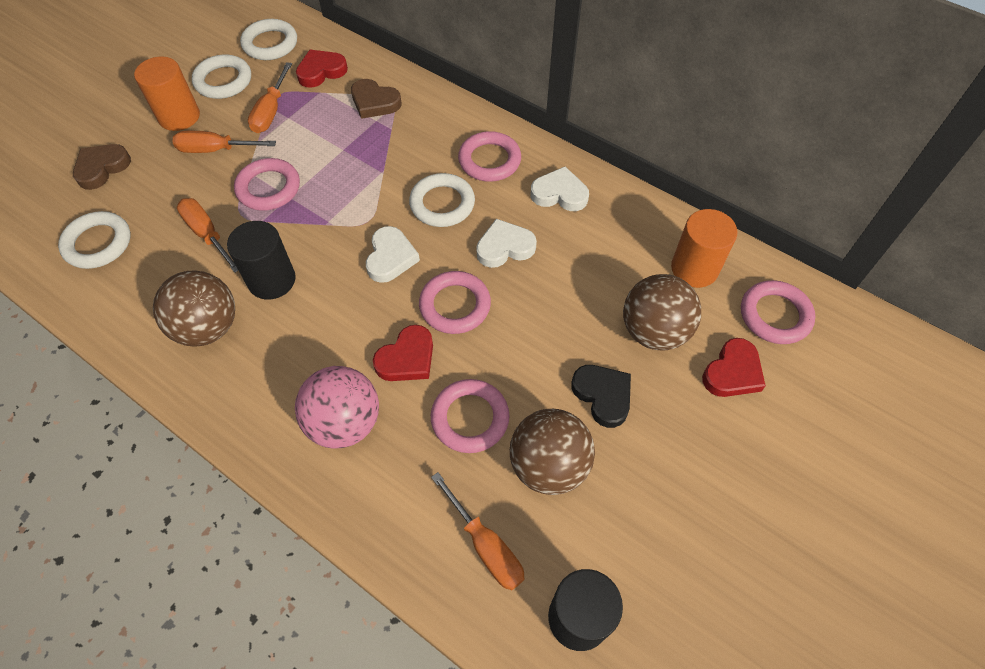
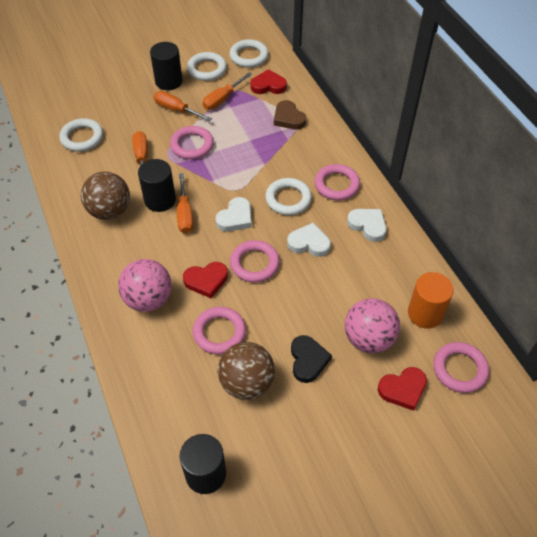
camera: 30 degrees right, 5 degrees down
(102, 168) = (109, 95): brown heart -> none
(179, 116) = (168, 81): orange cylinder -> black cylinder
(486, 546) = (181, 407): orange screwdriver -> orange screwdriver (185, 214)
(654, 331) = (368, 339): brown ball -> pink ball

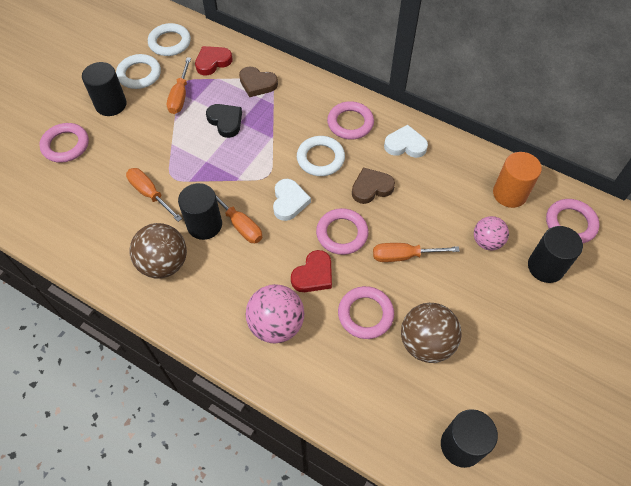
camera: 35 degrees left, 5 degrees up
(82, 137) = (69, 207): white ring -> none
(176, 109) = (143, 129): orange screwdriver -> orange screwdriver (403, 256)
(192, 145) = (189, 155): pink ring -> pink ring (66, 145)
(308, 360) = (457, 290): black heart -> black heart (225, 121)
(309, 243) = (371, 188): white heart -> brown heart
(368, 339) = (487, 241): pink ball -> pink ball, size x0.64
(403, 389) = (545, 267): red heart -> black cylinder

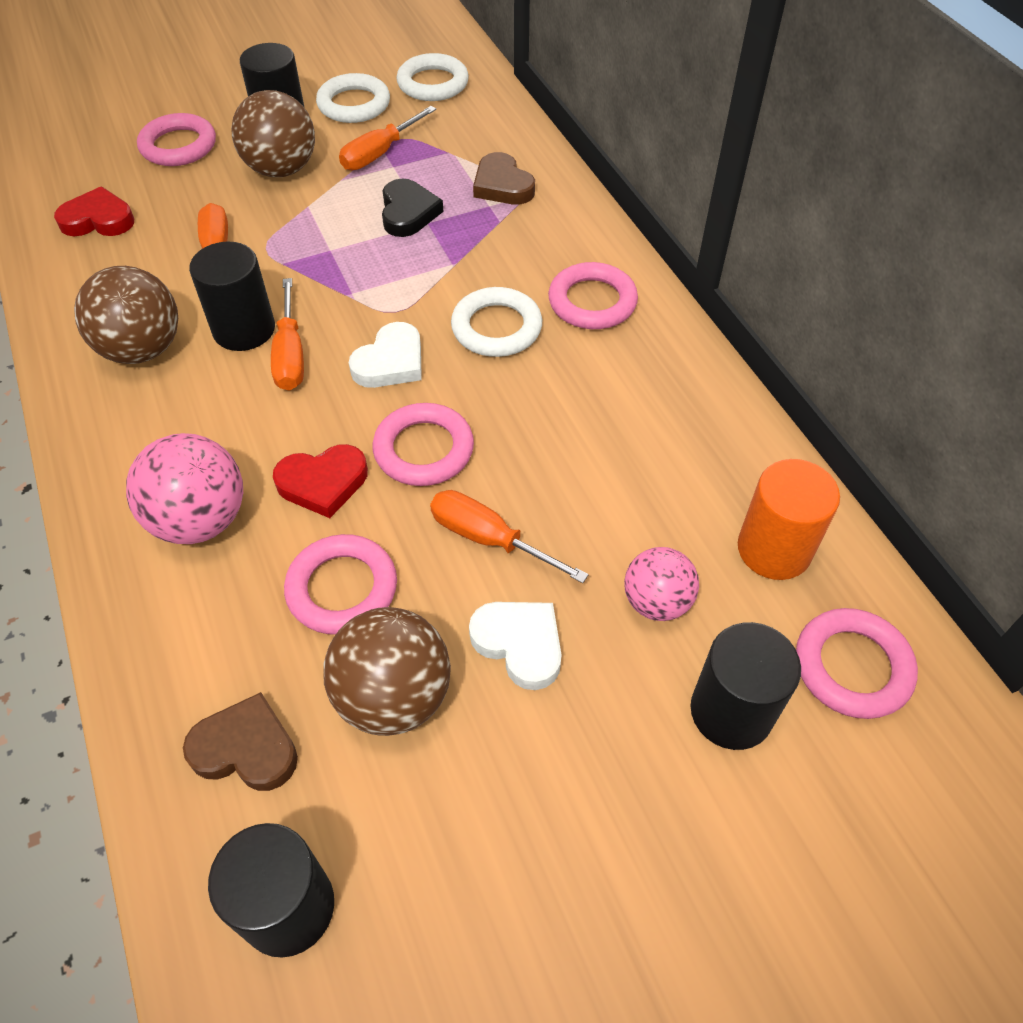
camera: 35 degrees right, 5 degrees down
(137, 130) = (281, 169): none -> brown ball
(213, 62) = (467, 131): red heart -> red heart (98, 220)
(371, 188) = (535, 410): brown heart -> brown heart (246, 748)
(405, 145) = (653, 377): white heart -> white heart (519, 644)

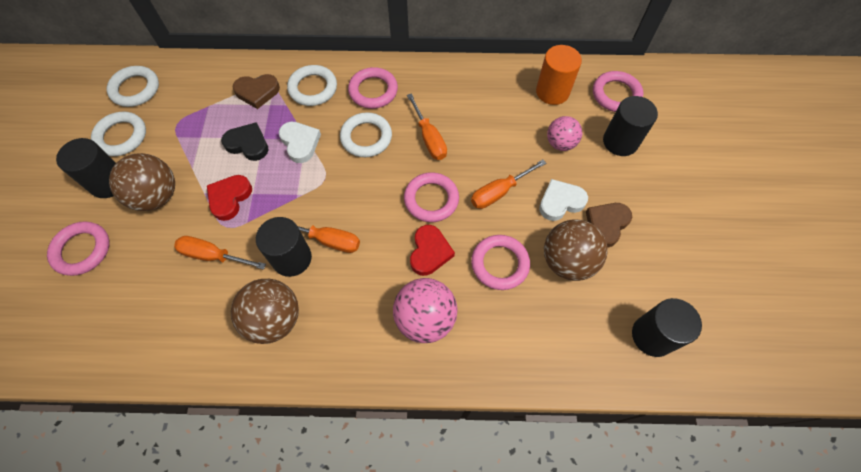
camera: 65 degrees left, 10 degrees up
(98, 220) = (126, 320): red heart -> red heart (229, 198)
(246, 748) = (571, 332): brown heart -> brown heart (606, 224)
(379, 154) = (182, 140): orange screwdriver -> orange screwdriver (429, 138)
(390, 362) = (362, 193): white heart -> white heart (300, 143)
(549, 236) = (313, 88): none -> white ring

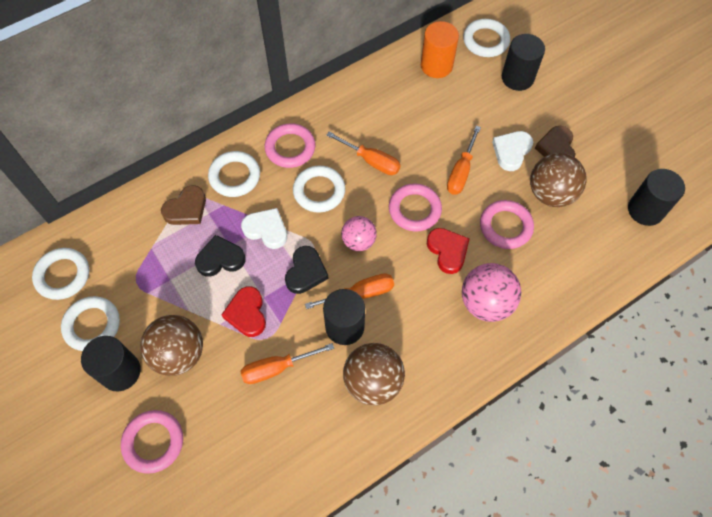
camera: 35 degrees left, 0 degrees up
(300, 195) = (306, 272): none -> black heart
(560, 143) = (475, 105): pink ball -> pink ball (358, 241)
(616, 94) = (485, 41): pink ring -> white ring

